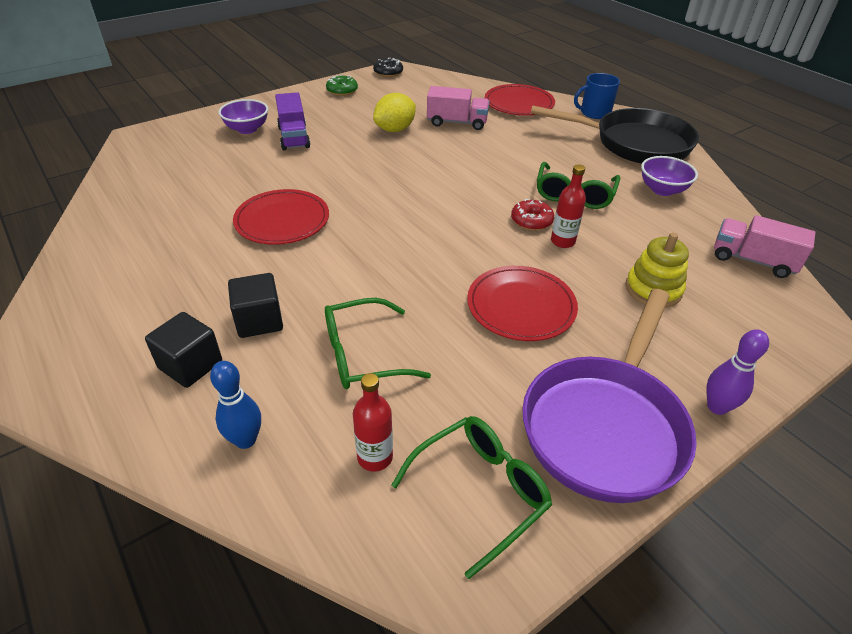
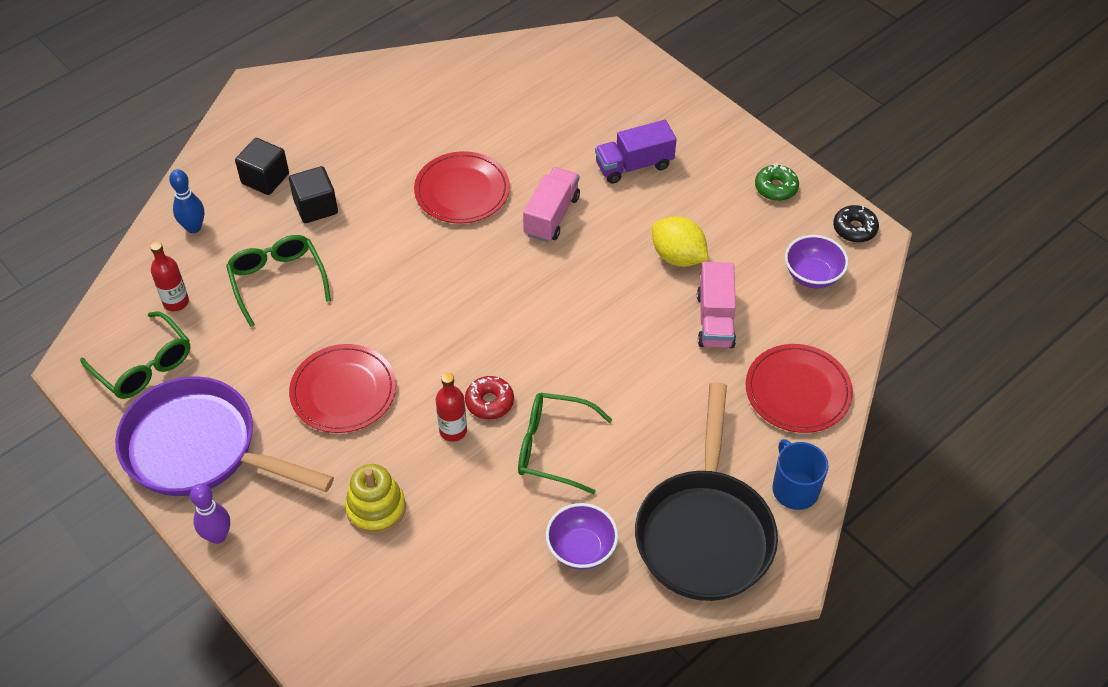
camera: 85 degrees right, 10 degrees up
(247, 129) = (643, 121): purple bowl -> purple bowl (812, 275)
(752, 260) = (436, 621): pink truck -> pink truck (551, 216)

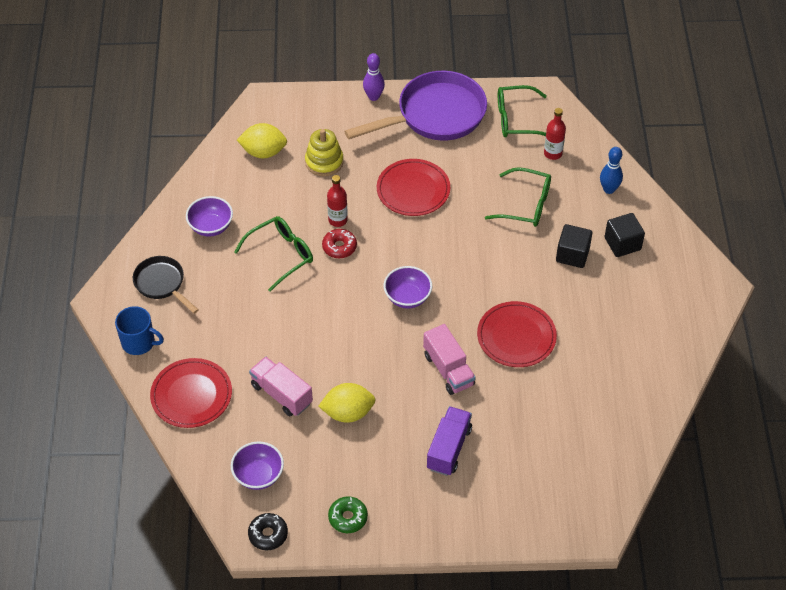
camera: 130 degrees right, 0 degrees up
(416, 586) = (263, 152): none -> yellow lemon
(498, 300) = (407, 297): none -> purple bowl
(705, 531) = (162, 284): black pan -> black pan, size x0.53

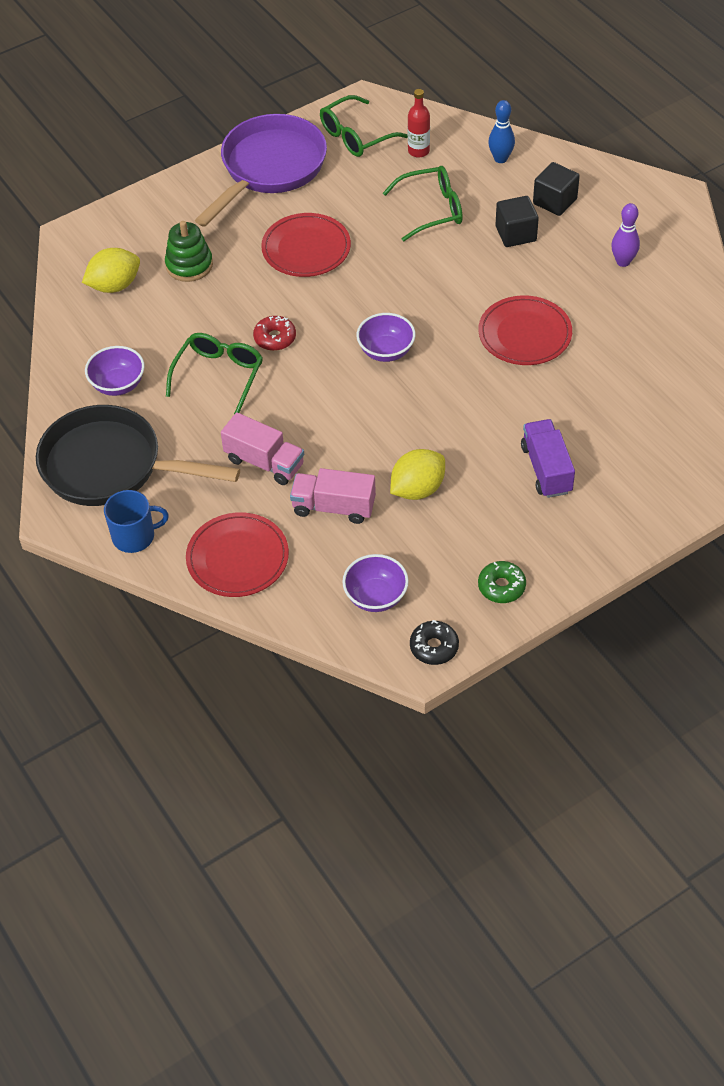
camera: 30 degrees left, 0 degrees up
(162, 284) = (111, 466): black pan -> black pan, size x1.87
(324, 162) = (189, 265): yellow stacking toy -> green stacking toy
(338, 220) = (251, 313): red bottle -> none
(373, 97) = (189, 180): purple bowling pin -> purple bowling pin (623, 262)
(448, 370) = (484, 397): pink truck -> pink truck (264, 462)

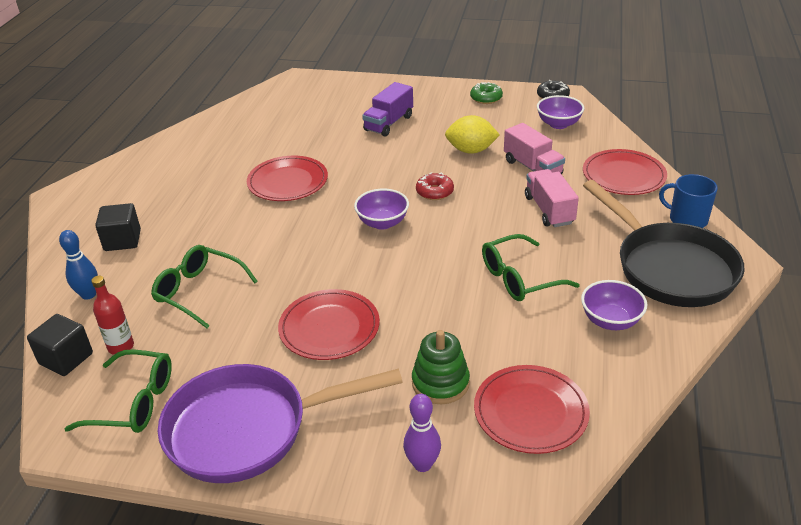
camera: 135 degrees left, 15 degrees down
(114, 285) = (530, 412): yellow lemon -> red plate
(275, 338) = (445, 277): red donut -> red donut (434, 192)
(515, 234) = (183, 237): black cube -> black cube (66, 358)
(623, 262) = (164, 182): purple bowling pin -> purple bowling pin (422, 464)

